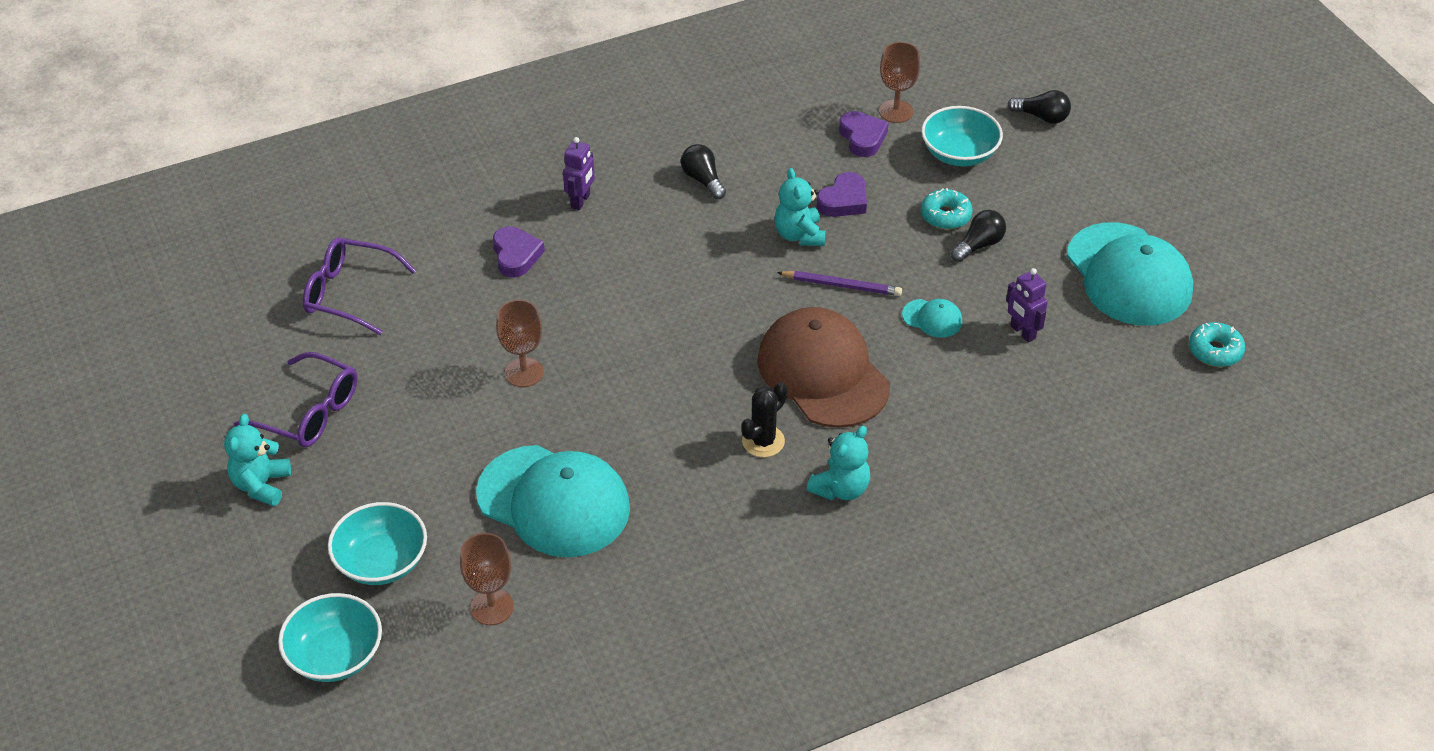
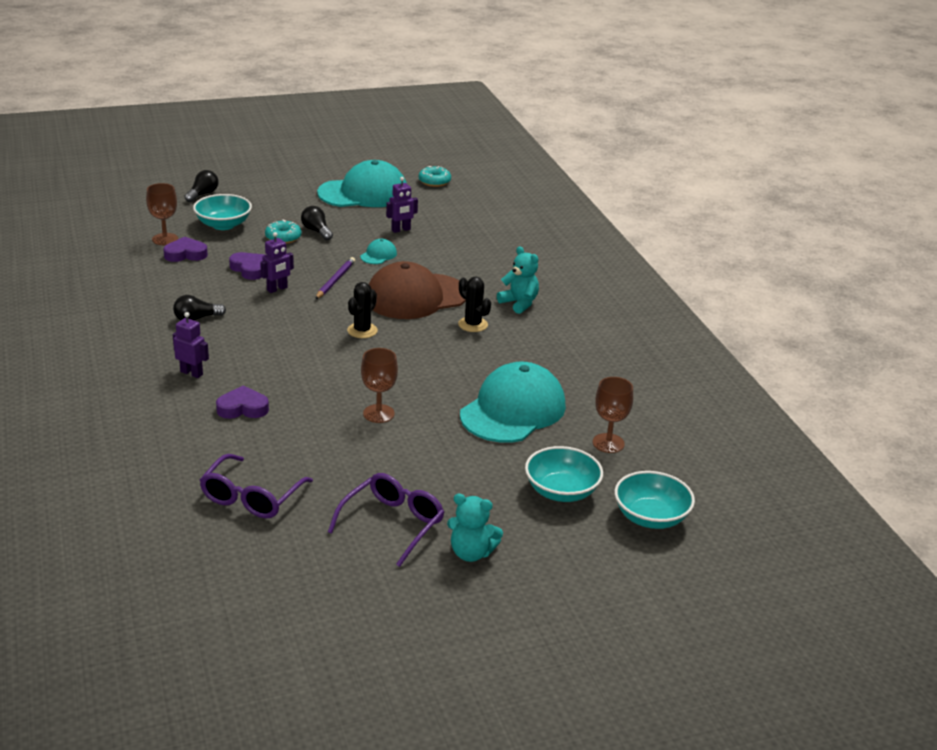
camera: 85 degrees left, 15 degrees down
(715, 331) = (362, 330): none -> black cactus
(799, 235) = (277, 289): turquoise teddy bear -> purple robot

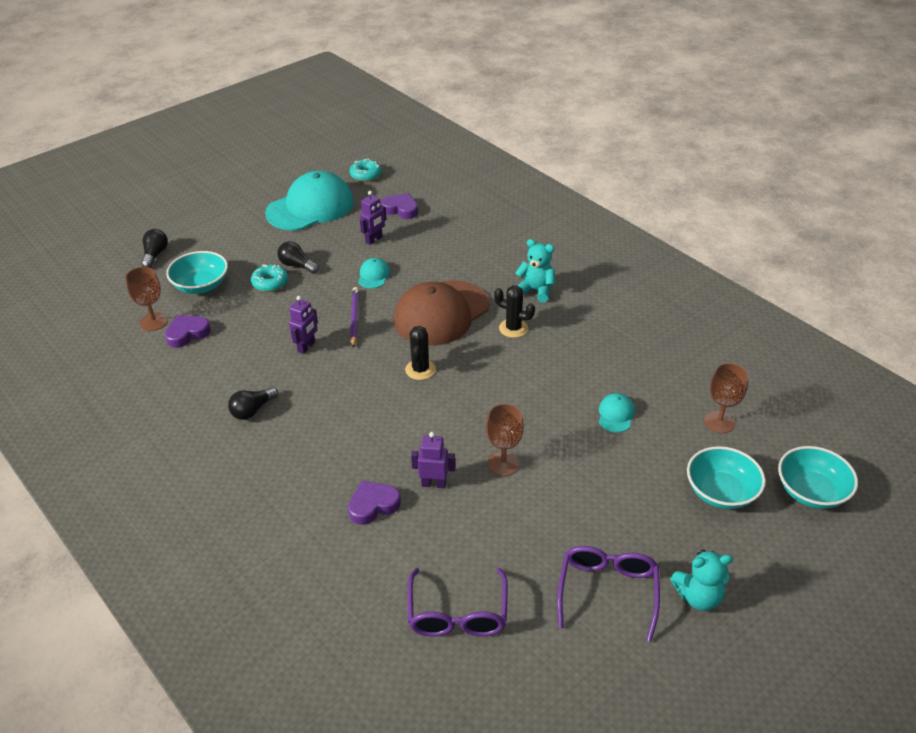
camera: 20 degrees left, 10 degrees up
(192, 373) = (293, 480): purple robot -> purple robot (434, 484)
(249, 269) = (263, 331): purple heart -> purple heart (401, 209)
(513, 410) = (616, 414): turquoise cap -> turquoise cap, size x0.42

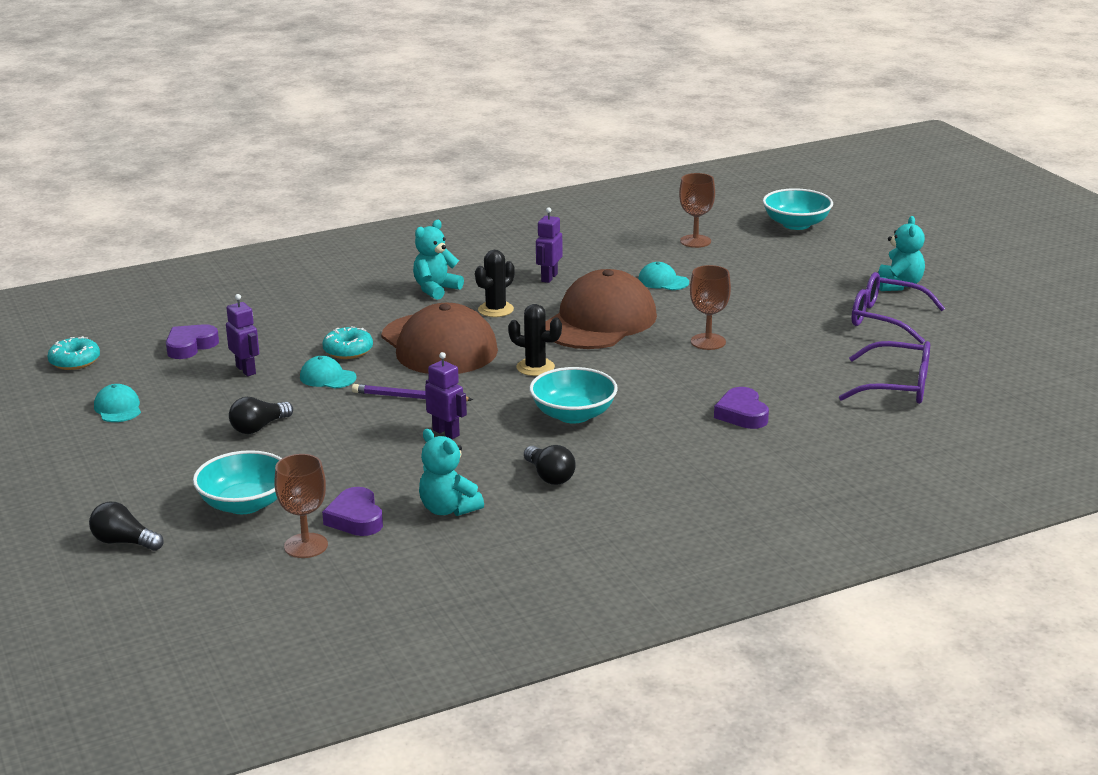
camera: 75 degrees left, 15 degrees down
(202, 371) = (448, 509): none -> turquoise teddy bear
(270, 283) = (284, 450): turquoise donut -> turquoise donut (348, 351)
(310, 207) = (118, 408): turquoise cap -> turquoise cap, size x0.42
(434, 484) = (723, 379): purple robot -> purple robot (549, 277)
(516, 389) = (599, 321): none -> brown cap
(721, 492) = (784, 256): turquoise bowl -> turquoise bowl (573, 415)

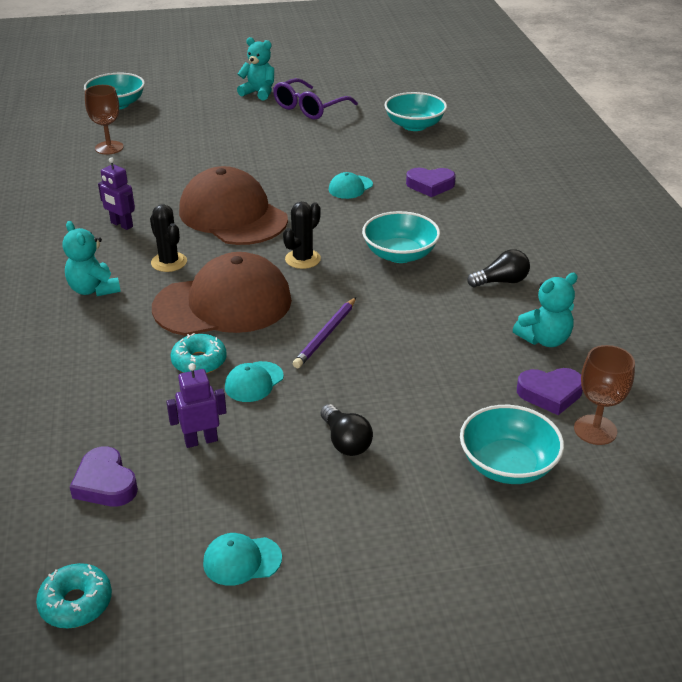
camera: 75 degrees left, 10 degrees up
(124, 542) = (571, 566): black light bulb -> none
(446, 433) = (406, 323): purple robot -> none
(663, 281) = (176, 175): turquoise cap -> turquoise cap (350, 187)
(708, 342) = (303, 176): brown goblet -> none
(897, 386) = (414, 125): purple glasses -> turquoise bowl

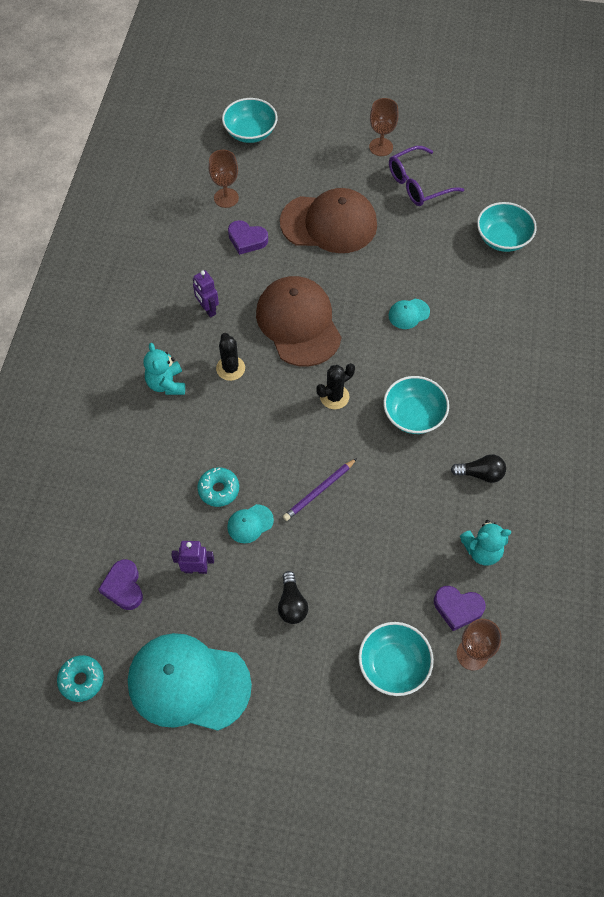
camera: 20 degrees right, 25 degrees up
(223, 304) = (256, 431): brown cap -> brown cap (329, 223)
(242, 560) = (188, 683): turquoise cap -> turquoise cap, size x2.40
(259, 93) = (381, 147): turquoise teddy bear -> brown goblet
(430, 185) = (478, 331): purple heart -> purple heart (247, 240)

